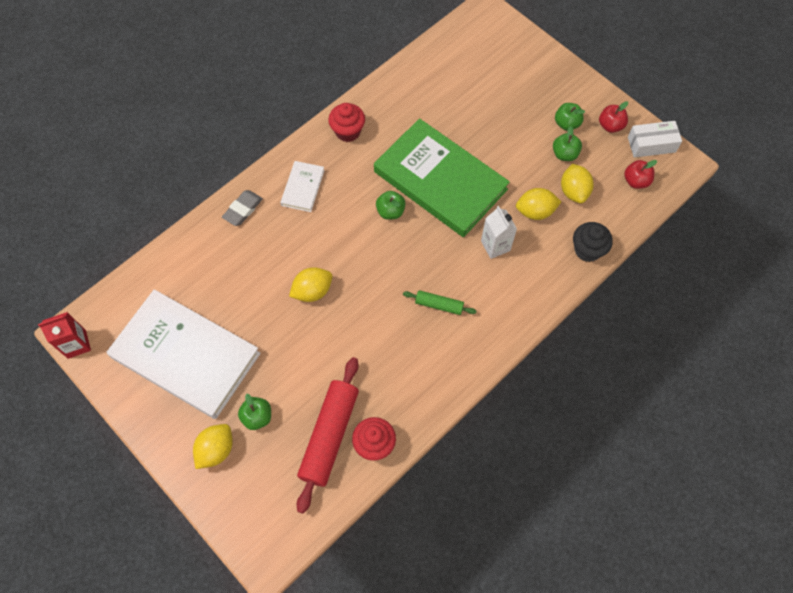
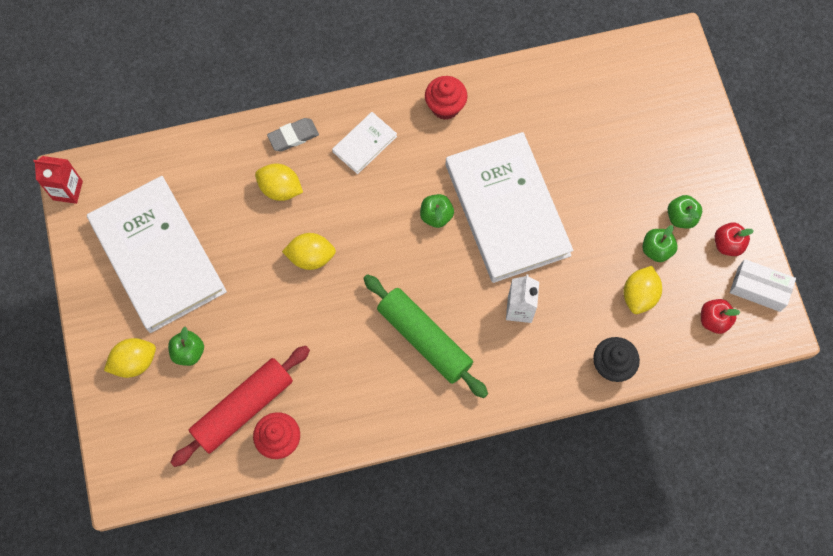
camera: 30 degrees right, 5 degrees up
(439, 305) = (424, 339): green rolling pin -> green rolling pin, size x2.01
(440, 180) = (507, 209): green book -> white book
(535, 211) = (584, 295): yellow lemon -> yellow lemon (280, 189)

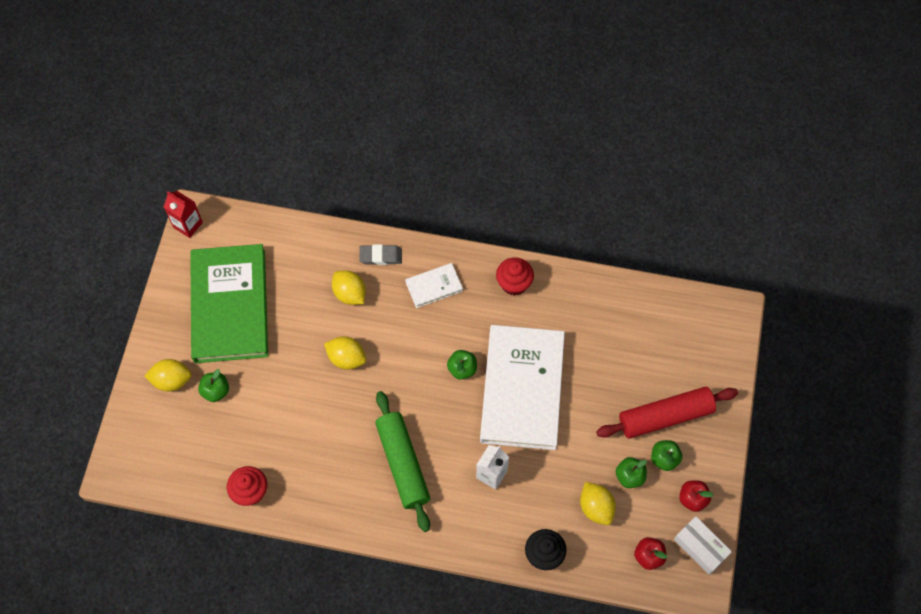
camera: 25 degrees right, 5 degrees down
(158, 256) = (230, 305): white book -> green book
(243, 408) = (235, 454): red rolling pin -> red rolling pin (665, 416)
(639, 295) = (596, 507): yellow lemon -> yellow lemon turned 75 degrees counterclockwise

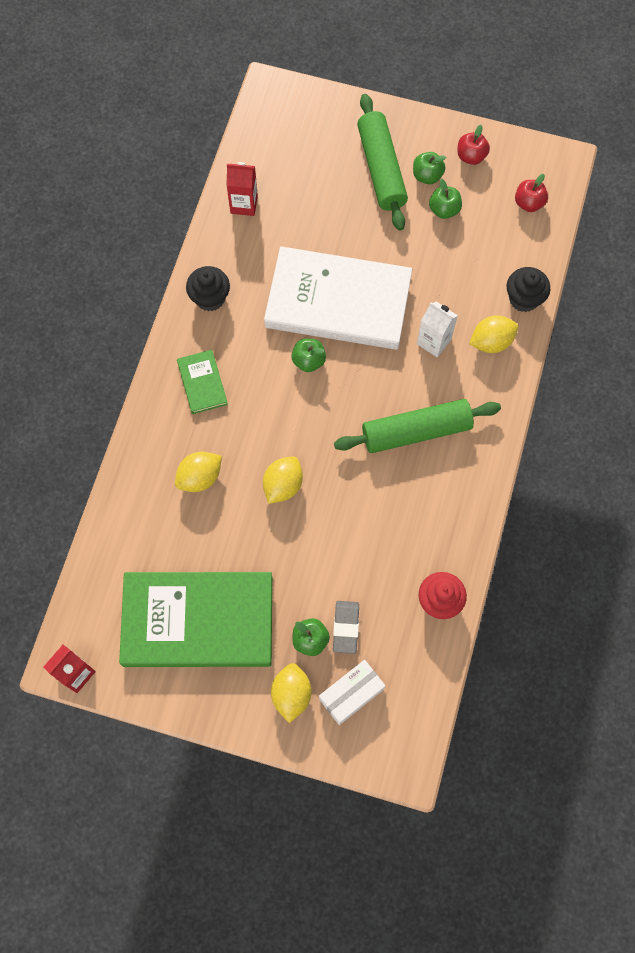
camera: 85 degrees left, 5 degrees up
(380, 256) = (155, 439): grey eraser -> grey eraser (346, 627)
(434, 286) = (202, 383): white book -> green book
(514, 284) = (210, 298): red cupcake -> black cupcake
(596, 507) = (476, 245): yellow lemon -> yellow lemon (491, 342)
(610, 301) = (244, 204): none -> red carton
(665, 416) = (381, 169): red rolling pin -> green rolling pin
(700, 548) = (521, 156): white box -> white box (351, 694)

